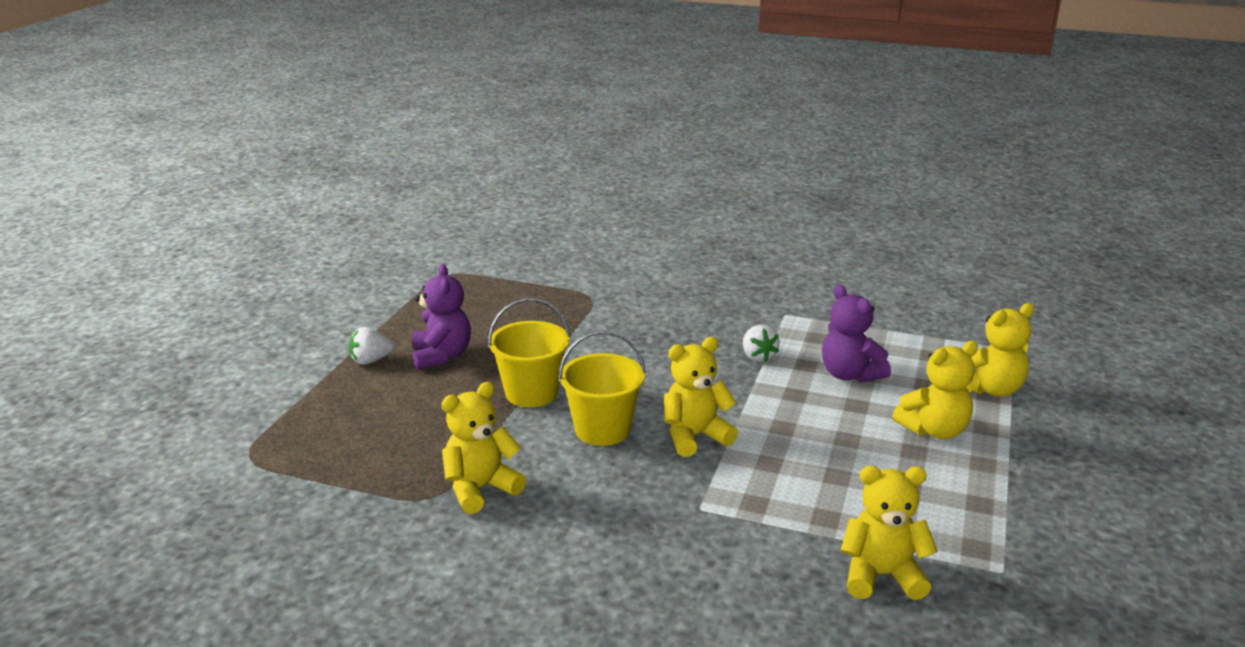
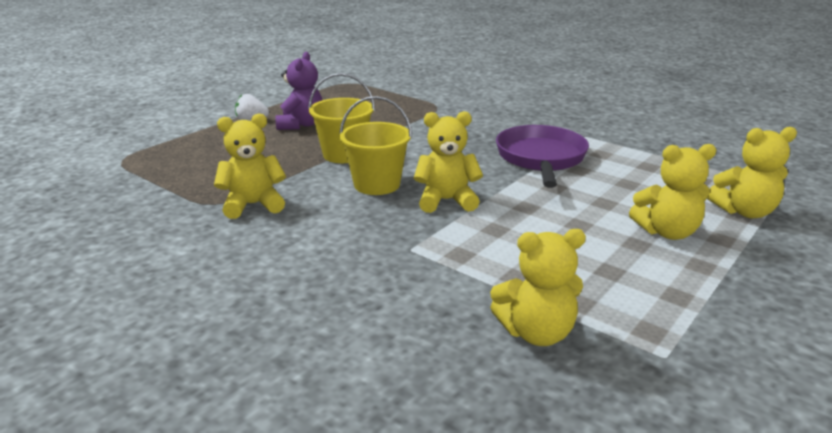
camera: 20 degrees right, 0 degrees up
(758, 356) = (541, 159): white strawberry -> purple pan
(850, 374) = (613, 181): purple teddy bear -> none
(881, 575) = (536, 332): yellow teddy bear -> yellow teddy bear turned 150 degrees clockwise

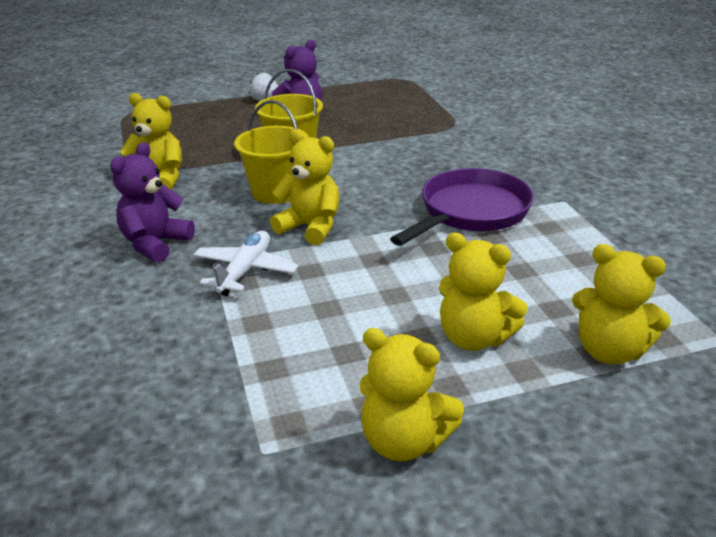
camera: 35 degrees right, 5 degrees up
(336, 253) = (155, 244): none -> purple teddy bear
(447, 246) = (245, 271): none -> white plane
(536, 332) = (194, 378): yellow teddy bear -> yellow teddy bear (404, 441)

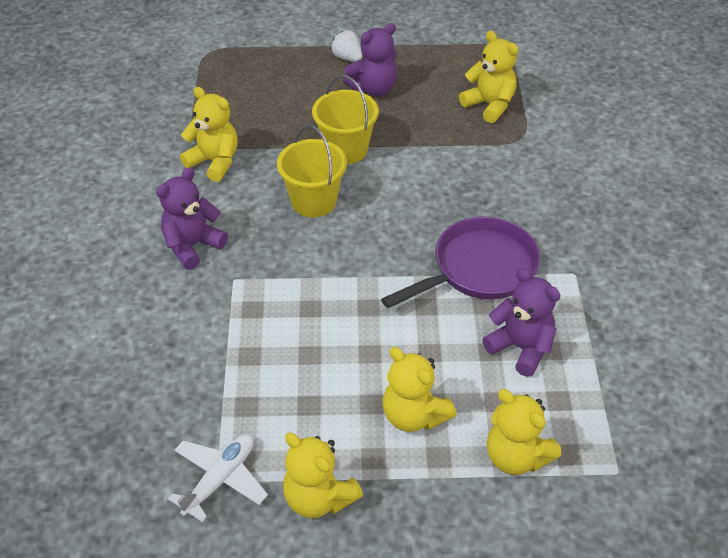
camera: 15 degrees right, 15 degrees up
(245, 271) = (257, 296): white plane -> white plane (220, 479)
(310, 227) = (328, 255): yellow teddy bear -> yellow teddy bear (489, 105)
(551, 262) = (521, 348): none -> purple teddy bear

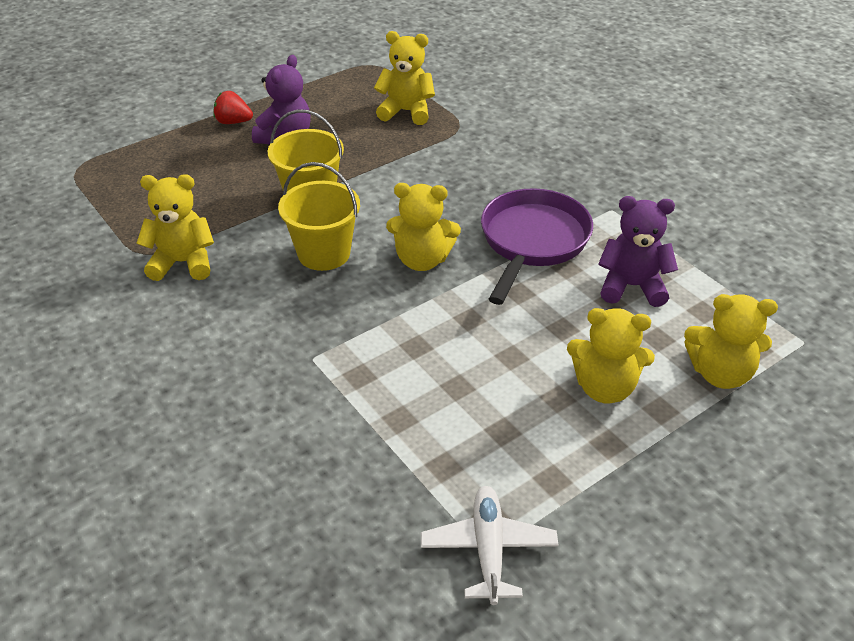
camera: 35 degrees left, 5 degrees down
(192, 246) = (236, 349): purple teddy bear -> none
(318, 498) = (598, 508): yellow teddy bear -> yellow teddy bear (422, 260)
(347, 58) = (233, 122): white strawberry -> red strawberry

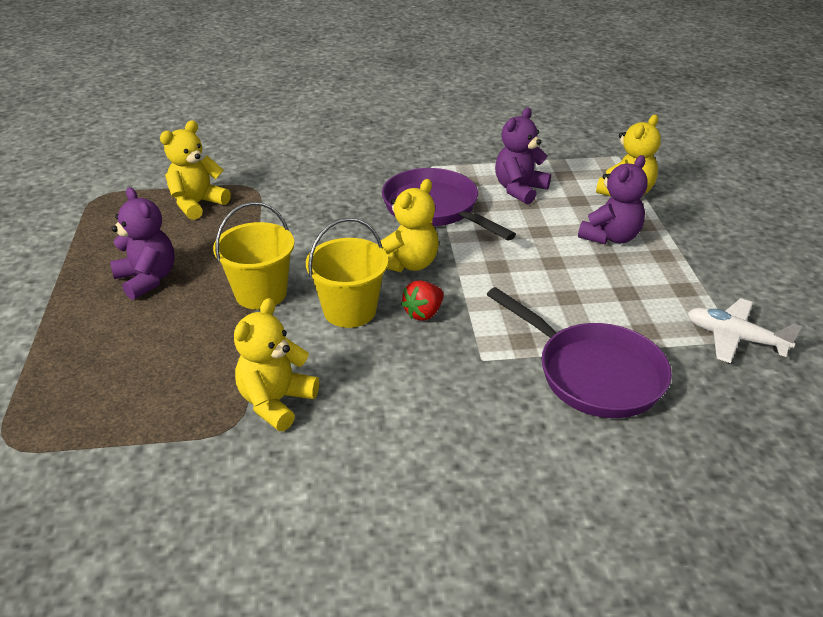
camera: 60 degrees left, 5 degrees down
(233, 122) = (76, 303): red strawberry -> red strawberry (423, 313)
(342, 443) = (593, 373): none -> purple pan
(604, 387) = (610, 237): yellow teddy bear -> purple teddy bear

